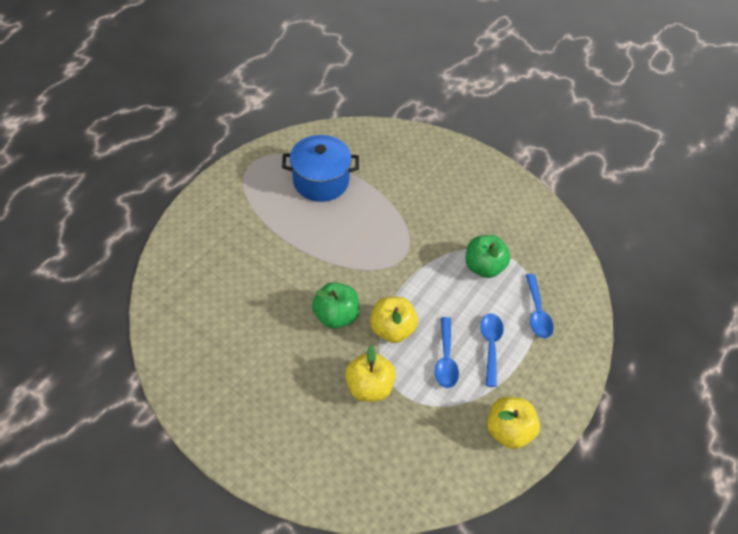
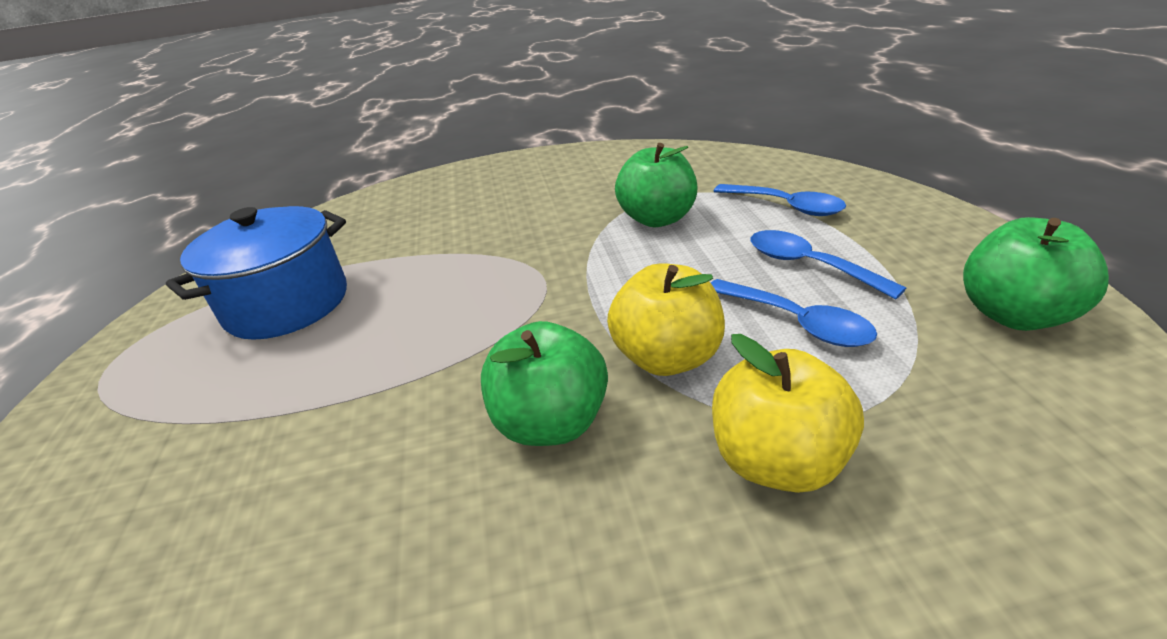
camera: 40 degrees left, 20 degrees down
(508, 429) = (1015, 315): yellow apple -> green apple

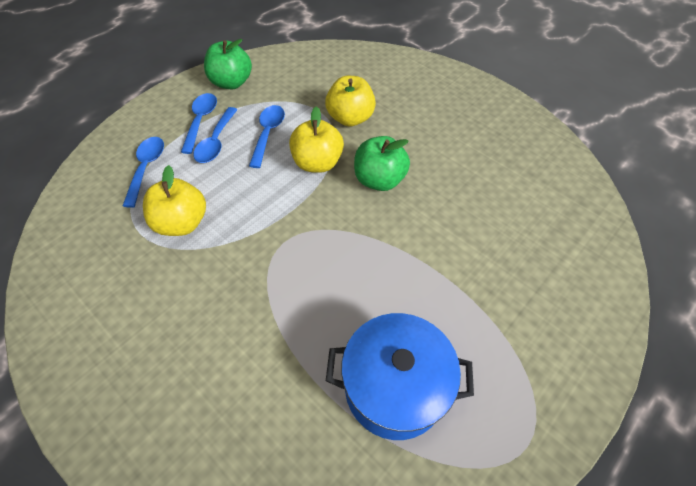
camera: 130 degrees left, 20 degrees up
(657, 219) = (182, 223): green apple -> yellow apple
(881, 260) = (201, 121): none -> blue spoon

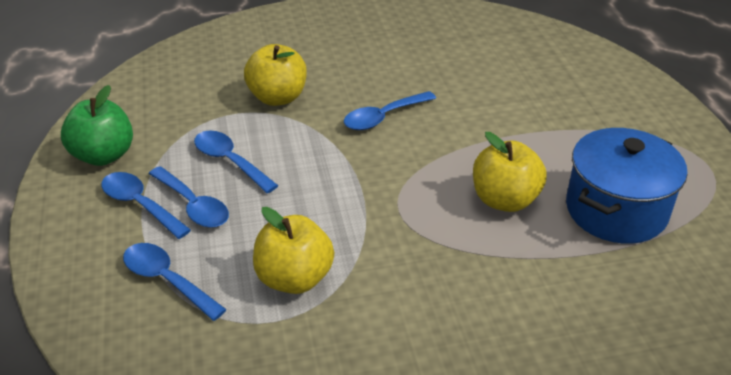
camera: 55 degrees left, 15 degrees down
(317, 163) = (316, 145): yellow apple -> yellow apple (504, 200)
(379, 180) = (383, 117): green apple -> blue spoon

